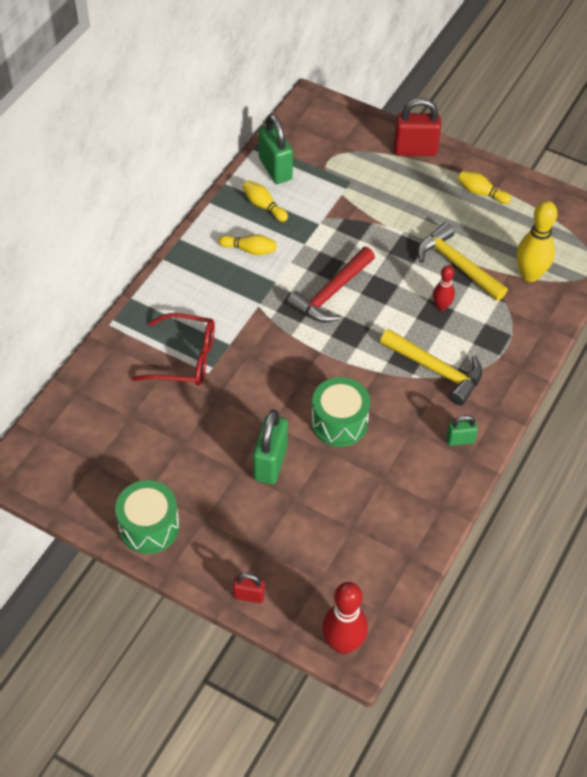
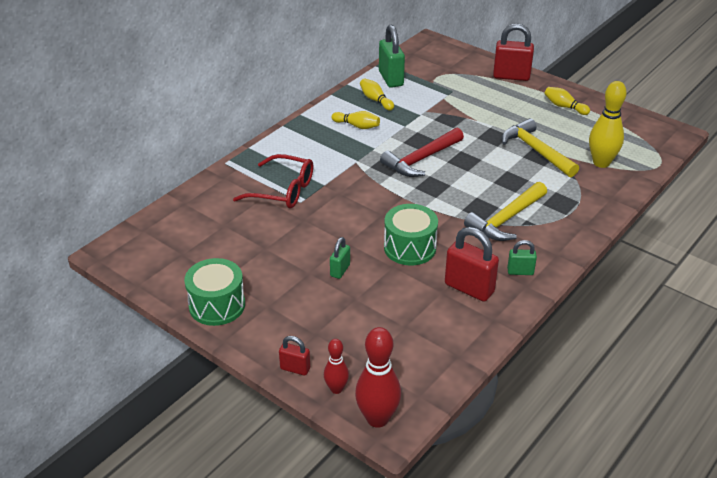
camera: 10 degrees right, 15 degrees down
(270, 463) = (340, 270): green padlock -> green padlock, size x0.54
(410, 469) = (469, 288): none -> red padlock
(436, 370) = (506, 219): yellow hammer -> yellow hammer turned 90 degrees clockwise
(441, 306) = (518, 176): red bowling pin -> red bowling pin (336, 389)

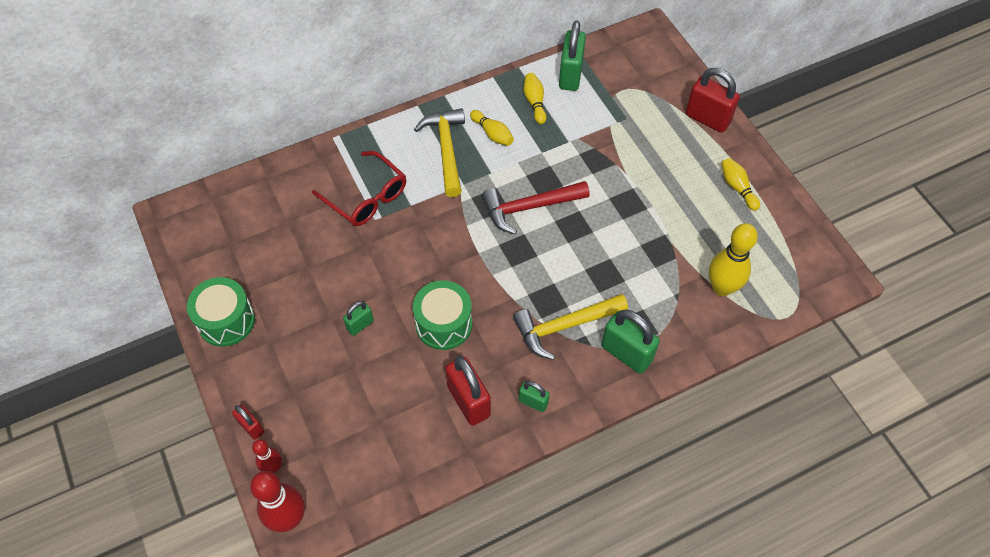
camera: 25 degrees right, 20 degrees up
(535, 150) = (660, 242): yellow hammer -> yellow hammer (446, 149)
(565, 220) = (626, 353): none -> green padlock

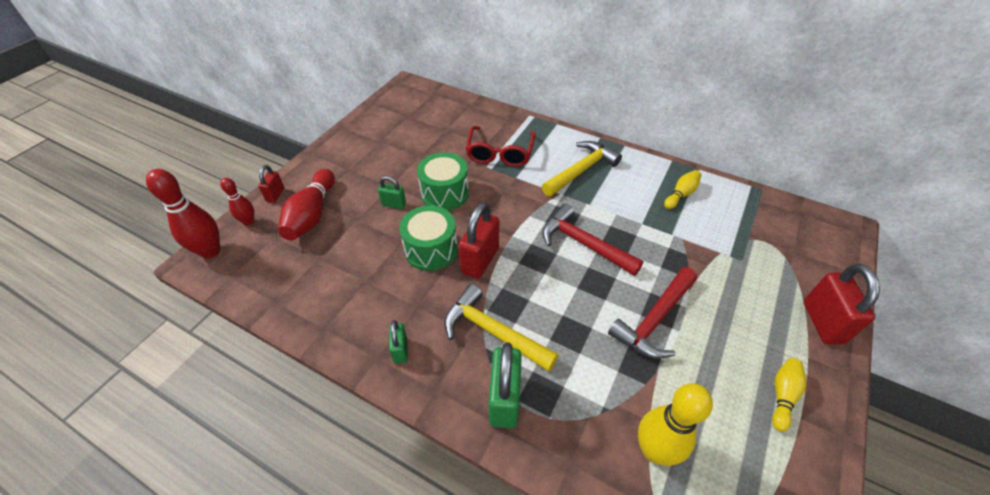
camera: 55 degrees right, 10 degrees down
(226, 321) = (349, 143): green drum -> green drum (445, 193)
(313, 404) = (312, 215): none -> red bowling pin
(468, 401) = (371, 303): red padlock -> red padlock (480, 260)
(492, 134) = (624, 186): yellow bowling pin -> none
(570, 75) = (733, 201): green padlock -> none
(633, 214) = (654, 320): none -> red hammer

